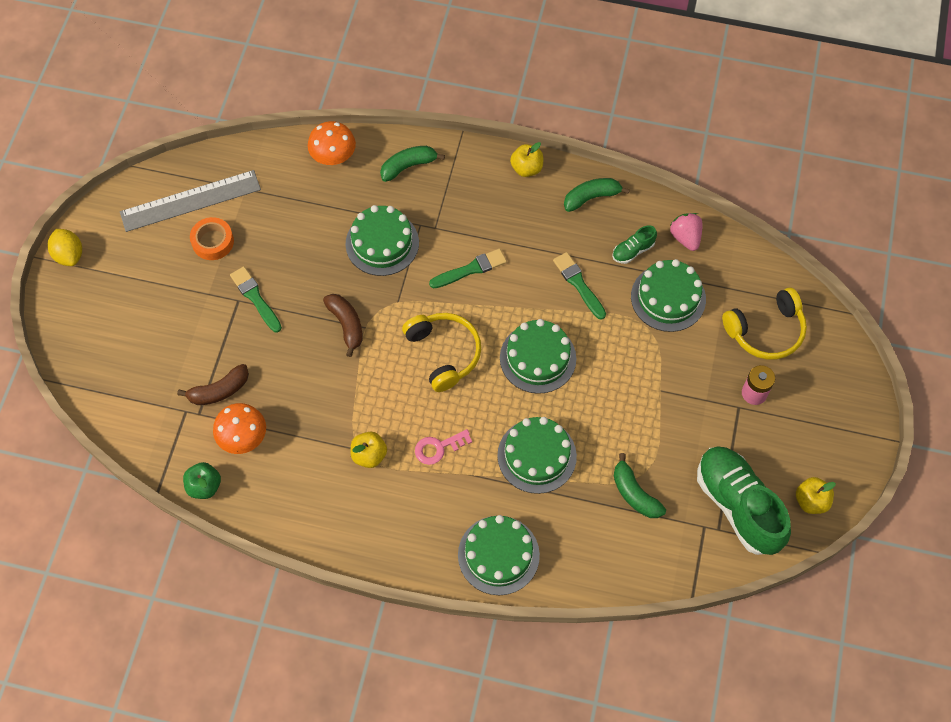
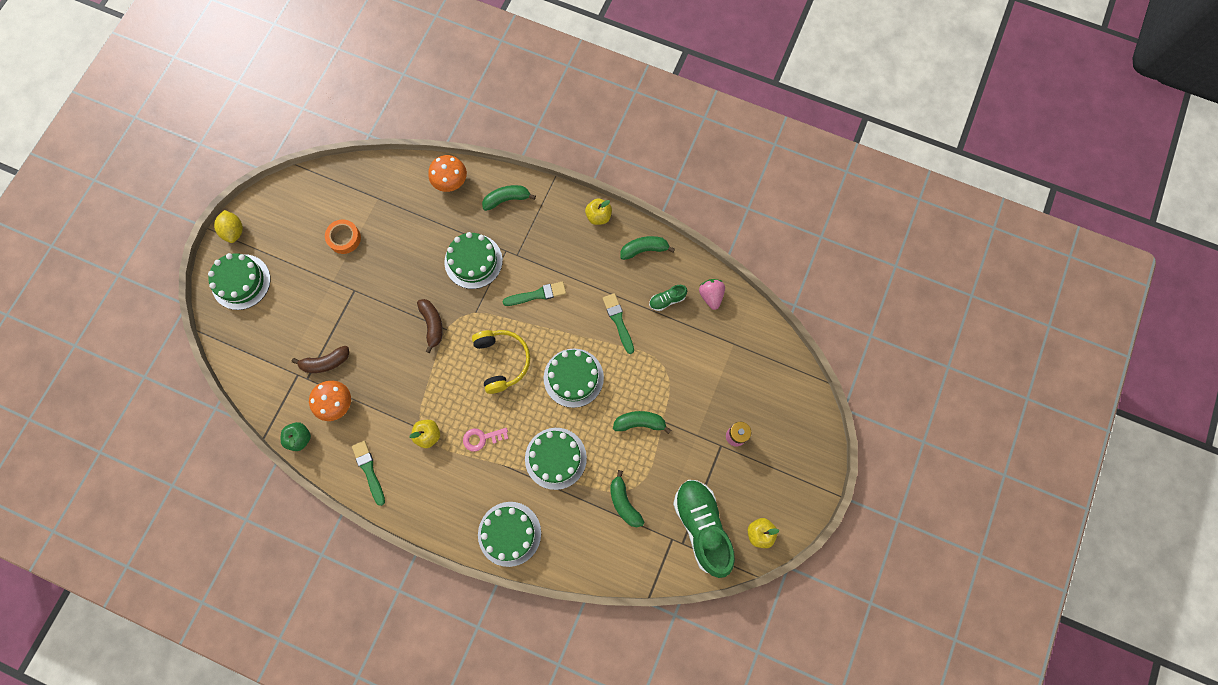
camera: 10 degrees right, 10 degrees up
(190, 201) = (334, 201): grey ruler -> none
(255, 298) = (367, 290): green brush -> green brush (369, 470)
(632, 397) = (640, 423): none -> green banana
(668, 298) = (686, 344): green cake -> green cake (241, 282)
(766, 331) = (757, 386): yellow headphones -> none

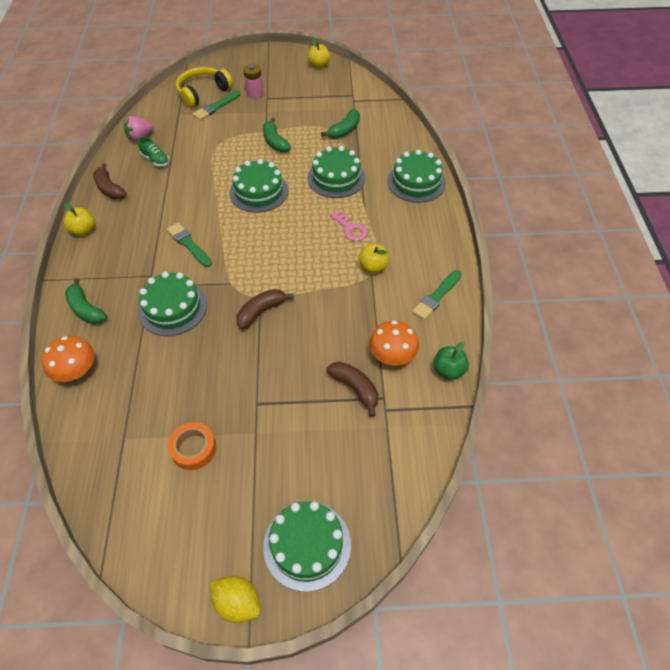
camera: 115 degrees left, 20 degrees down
(234, 231) = (237, 602): yellow lemon -> yellow lemon turned 75 degrees clockwise
(502, 361) = (270, 243): yellow headphones -> yellow headphones (202, 92)
(618, 321) = (190, 182): green brush -> green brush (216, 107)
(644, 249) = (110, 189): green banana -> brown banana
(702, 527) = (334, 90): green shoe -> none

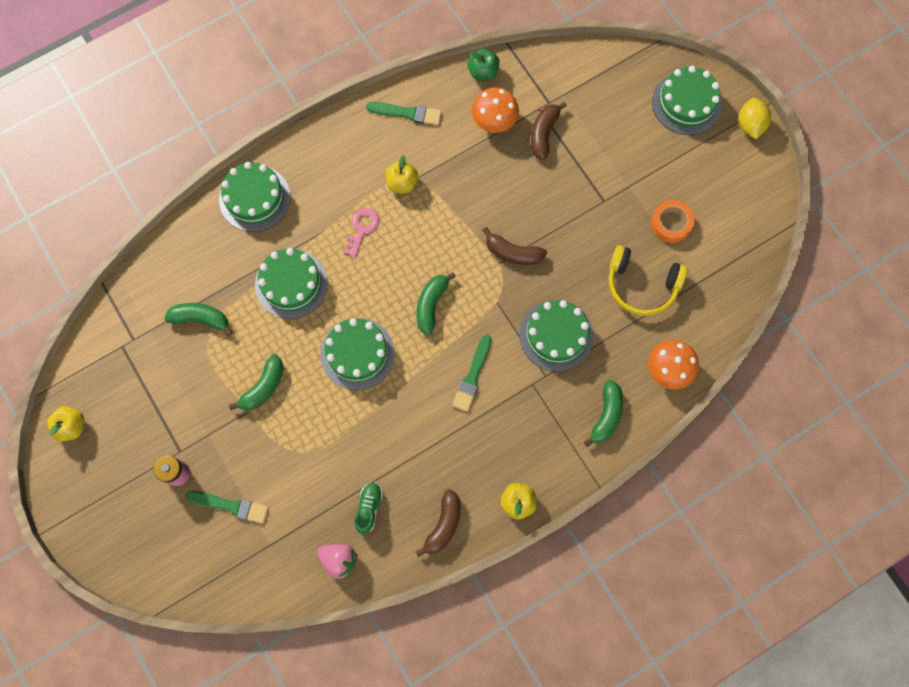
camera: 120 degrees left, 20 degrees up
(202, 92) = (208, 546): yellow headphones -> yellow headphones (641, 285)
(260, 243) = (431, 305): none -> green banana

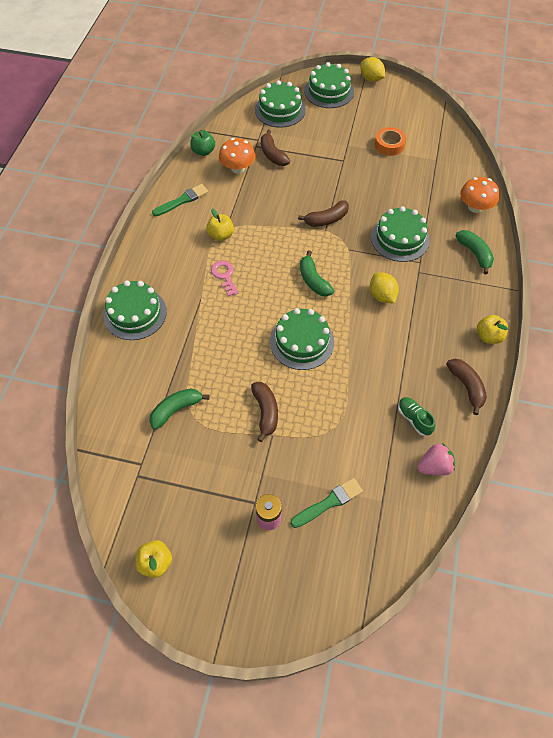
camera: 45 degrees left, 15 degrees down
(263, 387) = (265, 412): green banana -> brown banana
(291, 284) = (214, 339): green cake -> green cake (280, 110)
(472, 376) = (382, 296): green brush -> yellow lemon
(641, 285) = (411, 181): yellow headphones -> none

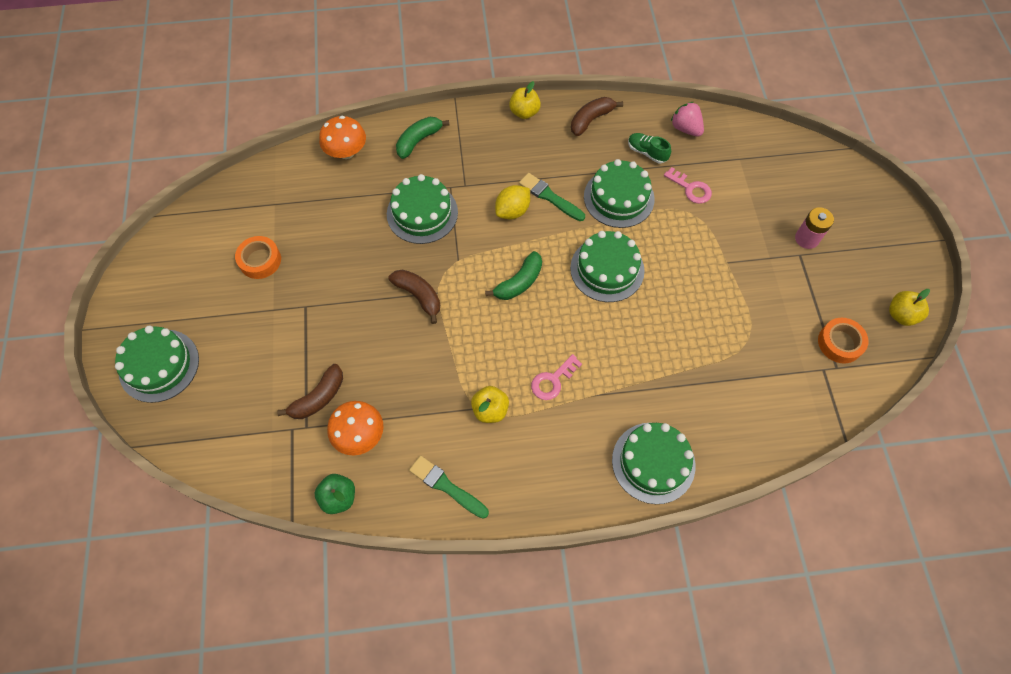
camera: 110 degrees left, 5 degrees up
(156, 490) = (840, 343): none -> orange tape
(176, 410) = (749, 361): green banana -> none
(265, 412) = (705, 276): brown banana -> none
(280, 110) = (217, 420): green cake -> green cake (619, 198)
(328, 502) = (765, 197): green brush -> green brush (549, 197)
(360, 439) = (690, 188): none -> pink key
(371, 79) = (119, 317): yellow lemon -> none
(414, 419) = (647, 152): green shoe -> green shoe turned 90 degrees clockwise

